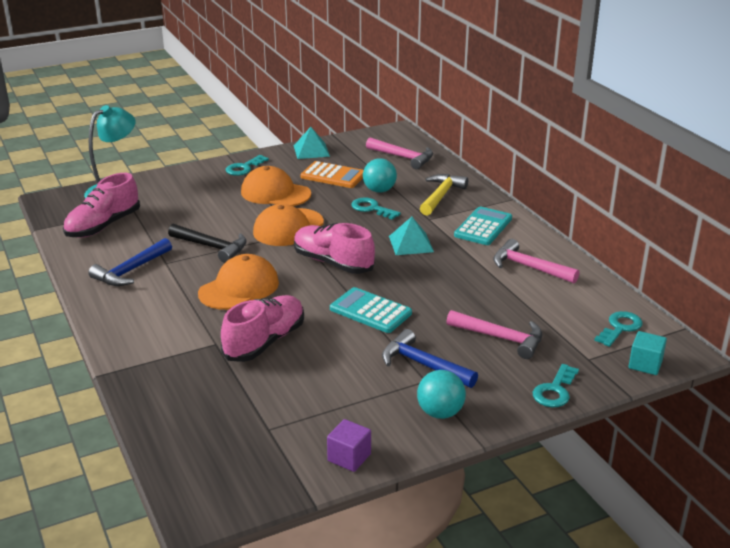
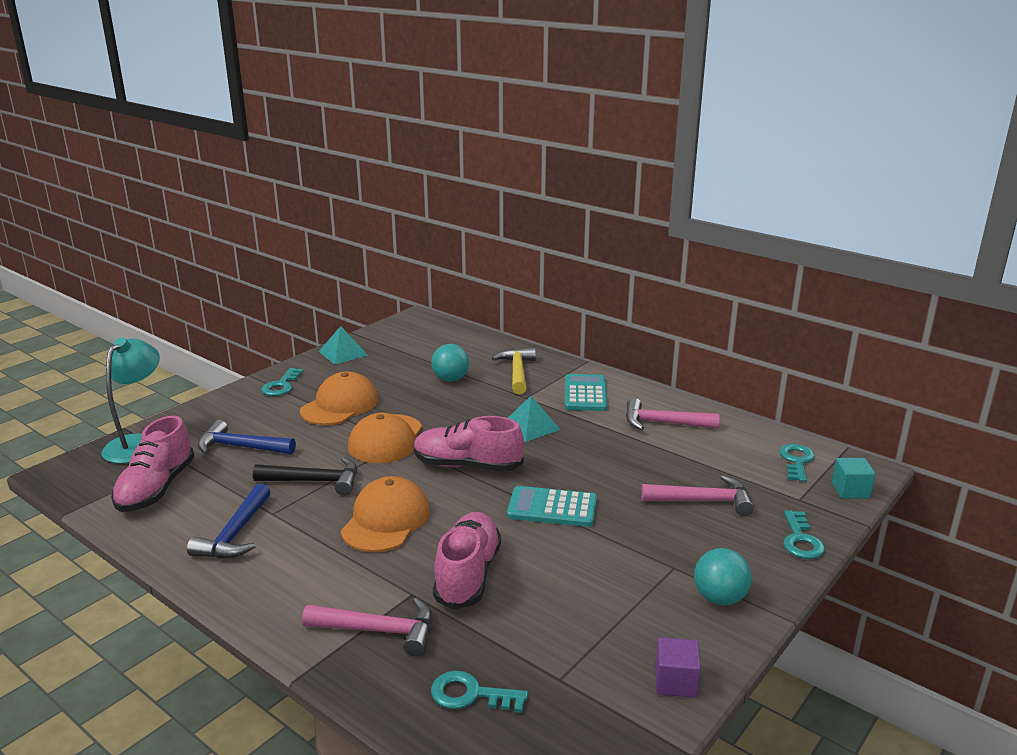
camera: 25 degrees left, 5 degrees down
(275, 193) = (340, 405): orange cap -> orange cap turned 120 degrees clockwise
(333, 176) = (389, 374): orange calculator -> none
(372, 208) = (459, 399): turquoise key -> turquoise key (471, 694)
(403, 157) = (446, 342): pink hammer -> pink hammer (379, 631)
(423, 365) = (656, 551): blue hammer -> blue hammer (241, 447)

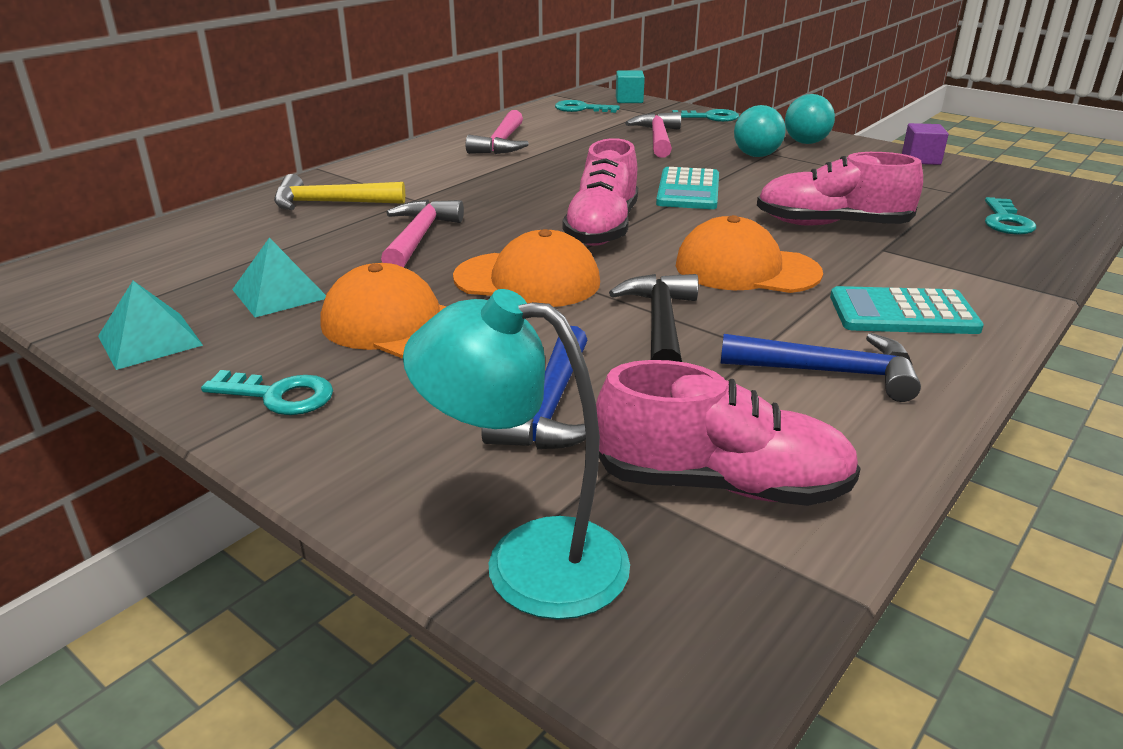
camera: 90 degrees left, 5 degrees up
(379, 631) = (957, 261): pink hammer -> pink hammer (419, 237)
(450, 379) = (332, 243): turquoise ball -> turquoise ball (756, 156)
(530, 426) = (500, 197): turquoise pyramid -> turquoise pyramid (280, 293)
(585, 394) = (416, 171): turquoise calculator -> turquoise calculator (903, 313)

